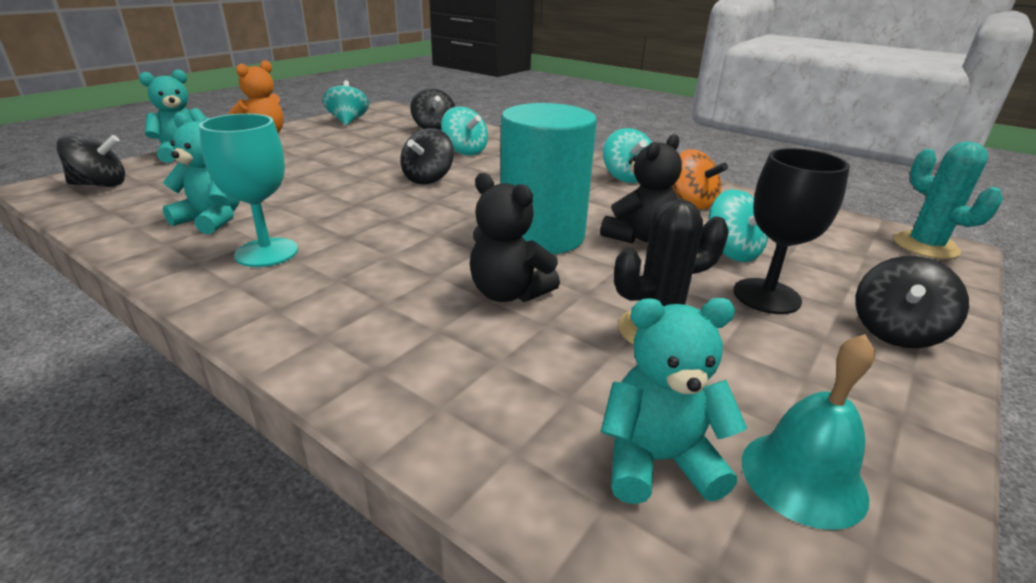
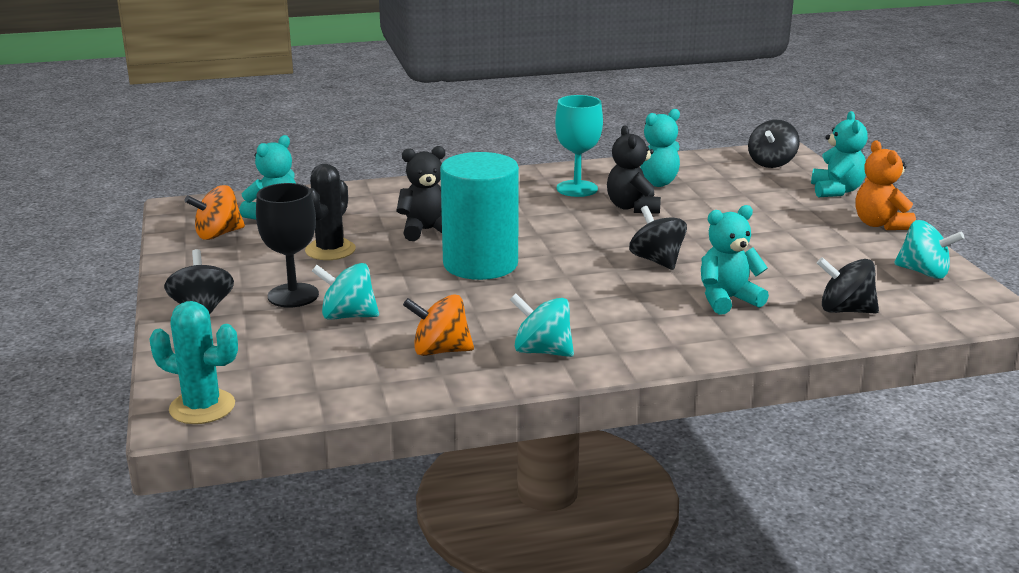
camera: 130 degrees right, 5 degrees down
(465, 151) = (727, 300): turquoise spinning top -> turquoise teddy bear
(639, 237) = (423, 295): black teddy bear -> black teddy bear (632, 207)
(803, 477) = (218, 234): turquoise bell -> orange spinning top

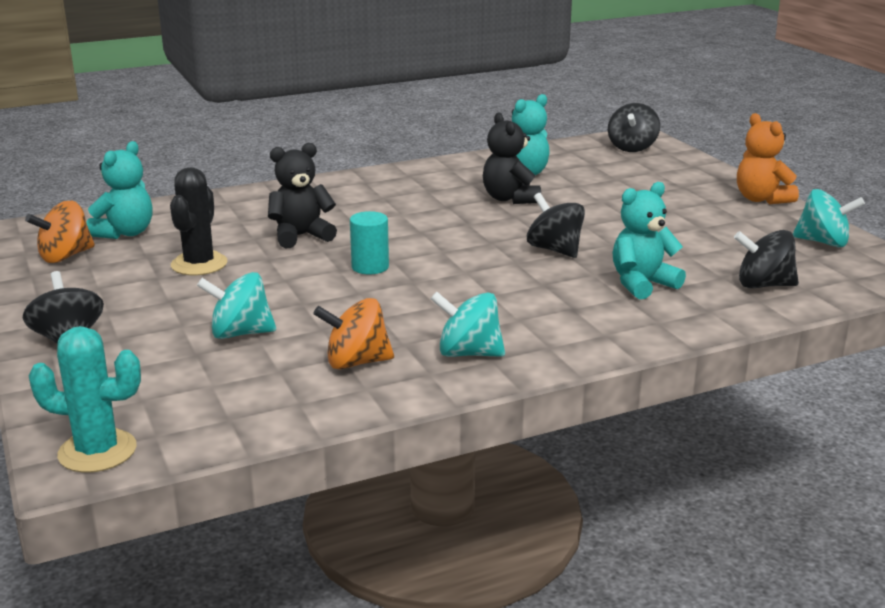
camera: 10 degrees left, 0 degrees up
(293, 295) = (171, 316): black goblet -> none
(480, 264) = (370, 267): turquoise cylinder -> turquoise cylinder, size x0.46
(577, 189) = (446, 184): turquoise goblet -> none
(836, 191) = (705, 170): turquoise teddy bear -> none

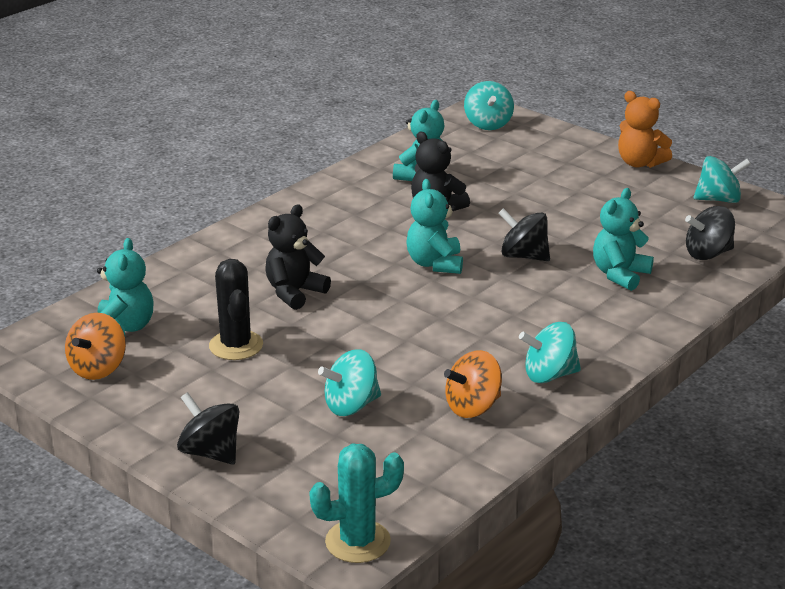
camera: 25 degrees left, 5 degrees up
(370, 267) = (389, 311): turquoise cylinder -> none
(458, 239) = (435, 264): none -> turquoise teddy bear
(632, 148) = (488, 124): black spinning top -> turquoise spinning top

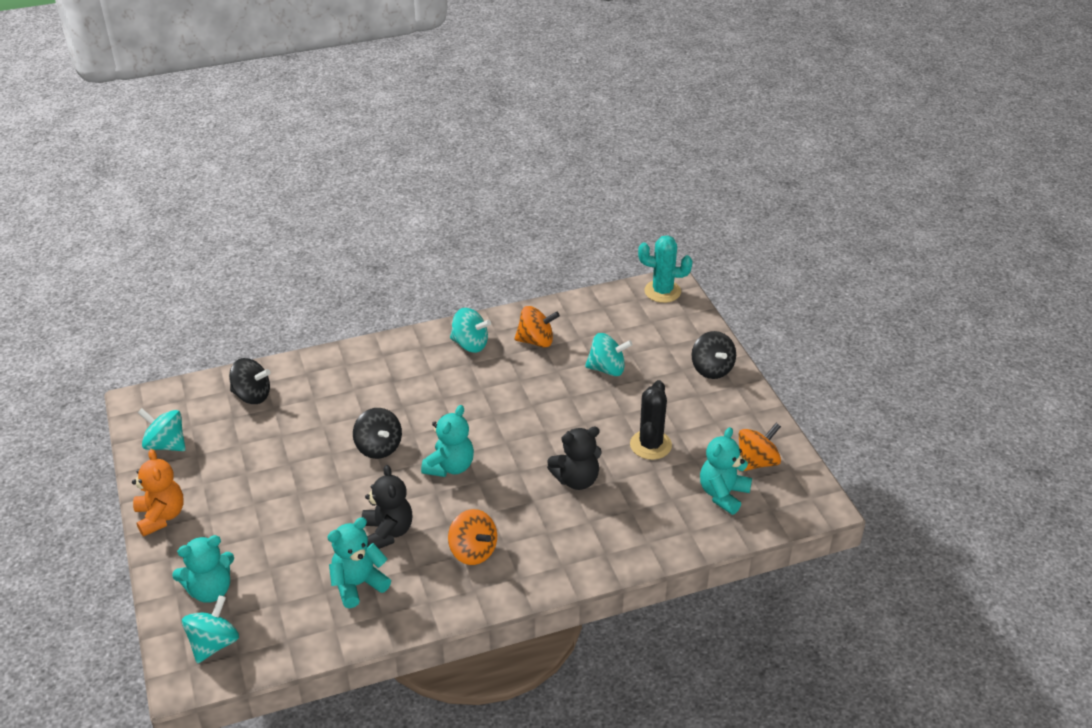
camera: 150 degrees left, 10 degrees up
(346, 218) = (473, 551): none -> orange spinning top
(620, 275) = (334, 402): turquoise teddy bear -> turquoise teddy bear (210, 590)

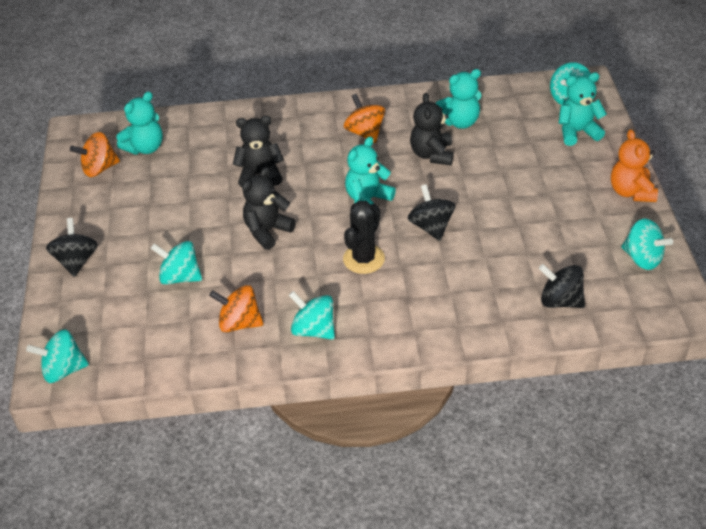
camera: 165 degrees left, 5 degrees up
(543, 420) = (267, 231): none -> black teddy bear
(650, 445) = (180, 195): black cactus -> black cactus (363, 259)
(662, 291) = (63, 370): turquoise cactus -> turquoise spinning top

